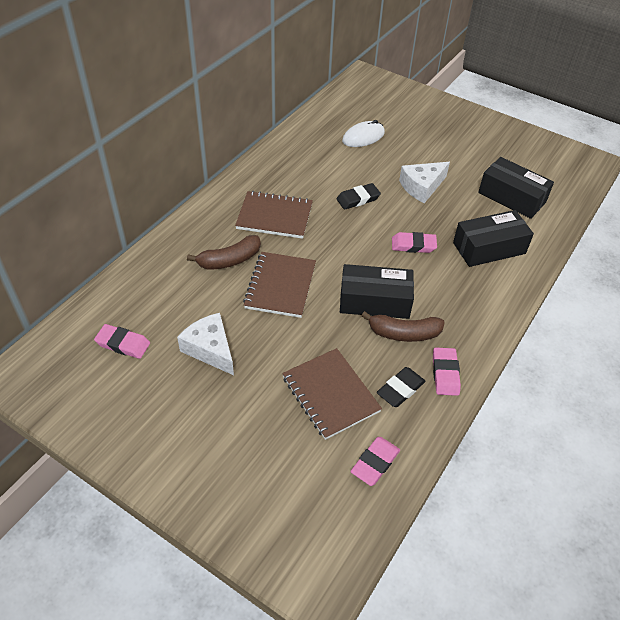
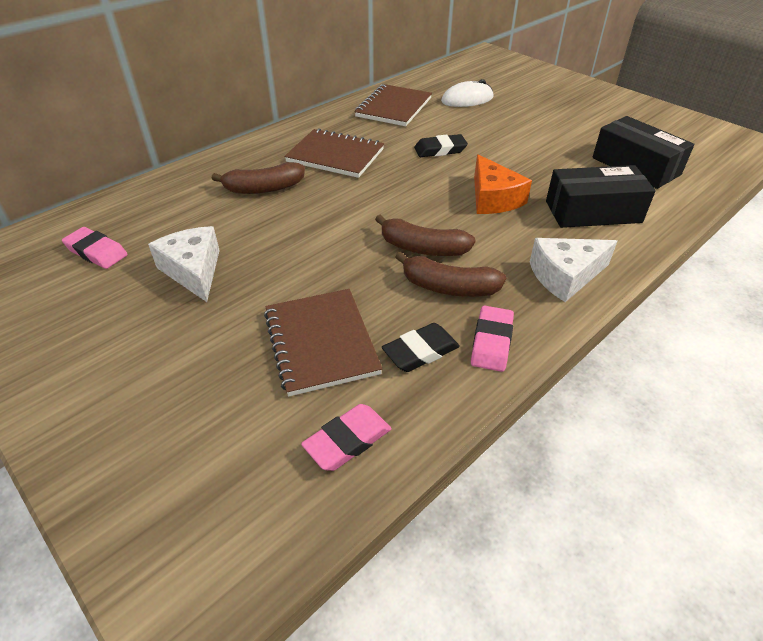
camera: 15 degrees right, 5 degrees down
(280, 286) = (311, 219): brown notebook -> brown notebook (393, 107)
(374, 301) = (422, 248): black box -> brown banana
(413, 245) = (493, 198): pink eraser -> orange cheese
(422, 187) = (522, 146): white cheese -> white cheese (565, 276)

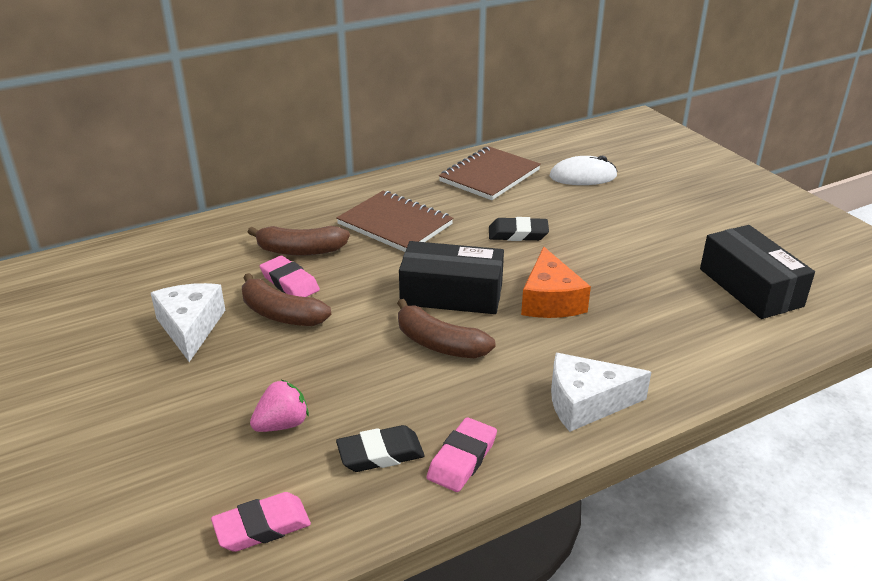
camera: 15 degrees right, 10 degrees down
(96, 252) = (106, 292): pink eraser -> pink eraser (289, 282)
(321, 342) = (282, 424): brown notebook -> pink strawberry
(448, 287) = (445, 391): brown banana -> brown banana (281, 314)
(593, 212) = (662, 334): black box -> black box (451, 294)

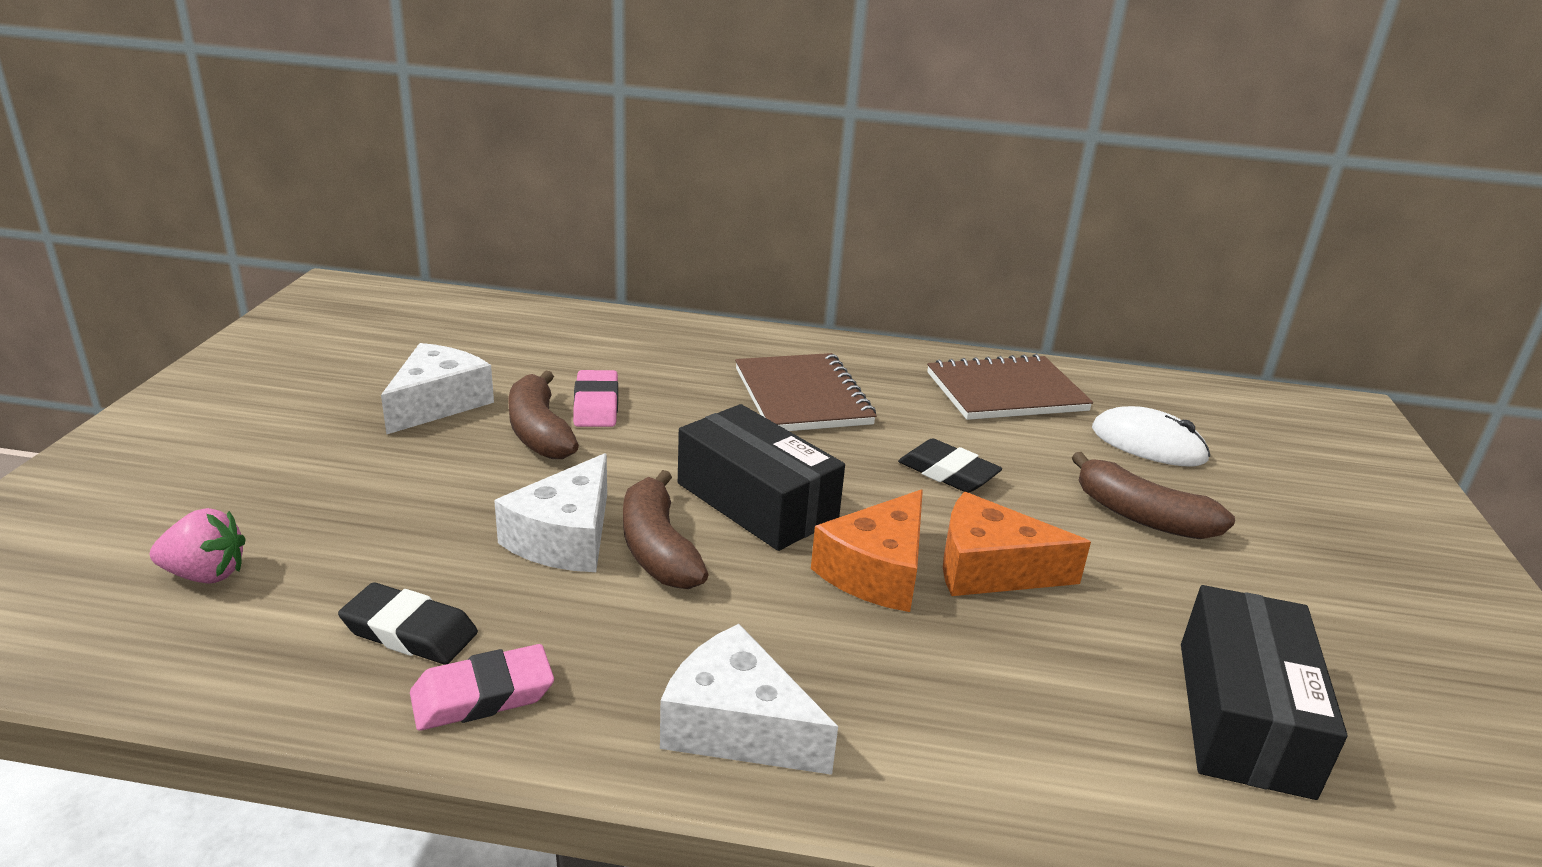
camera: 35 degrees right, 5 degrees down
(262, 527) = (190, 632): pink eraser -> none
(282, 424) = (369, 541): pink strawberry -> pink strawberry (206, 574)
(300, 250) = (656, 379): brown banana -> brown banana (1141, 516)
(385, 363) = (565, 537): none -> white cheese
(594, 273) = (991, 569): none -> orange cheese

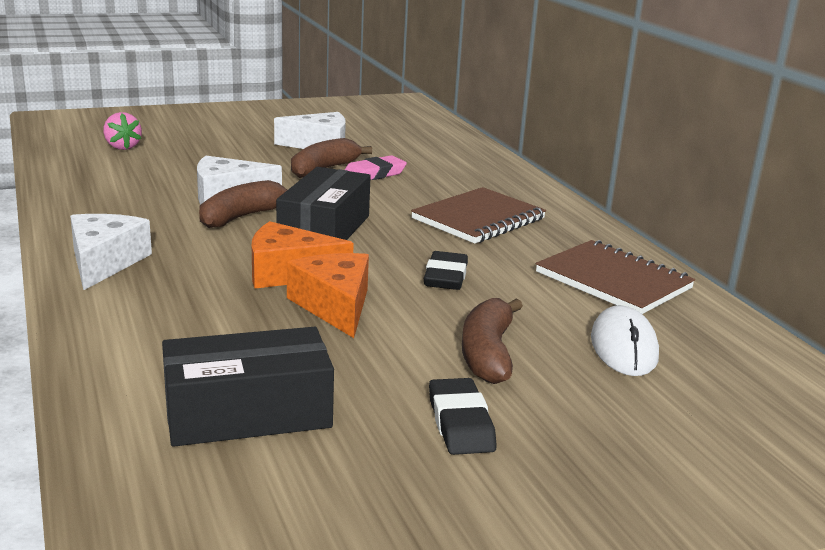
camera: 60 degrees right, 5 degrees down
(409, 631) = (117, 186): black eraser -> black eraser (460, 423)
(482, 695) = (83, 209): pink eraser -> none

